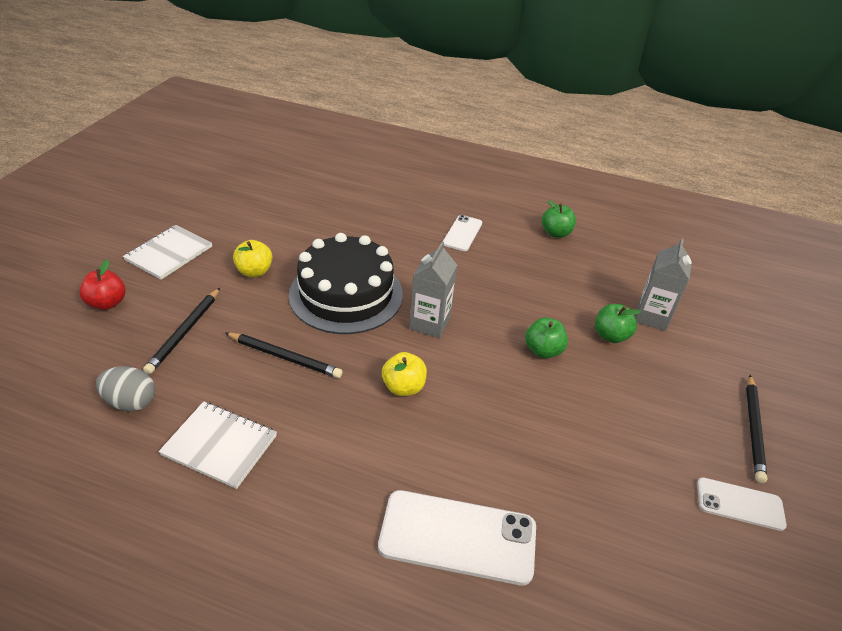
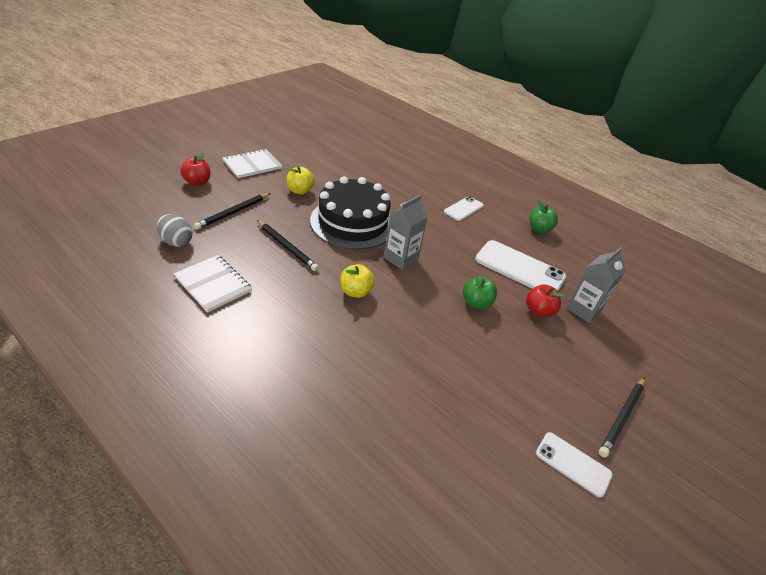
camera: 20 degrees right, 0 degrees up
(458, 537) = (333, 397): white phone -> white phone (519, 268)
(610, 336) = (538, 311): green apple -> red apple

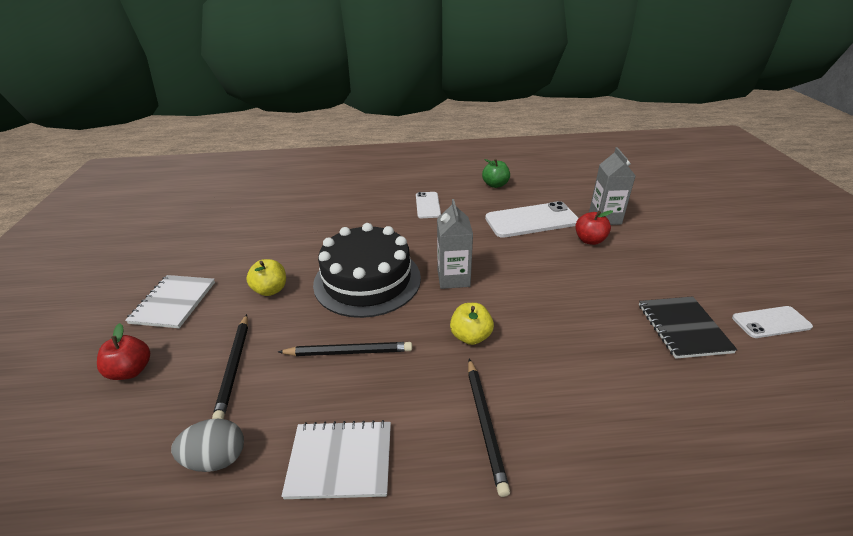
camera: 40 degrees left, 5 degrees down
(476, 303) = (553, 267): green apple -> none
(494, 404) = (683, 328): none -> black notebook
(622, 417) = (731, 268): black pencil -> black pencil (485, 424)

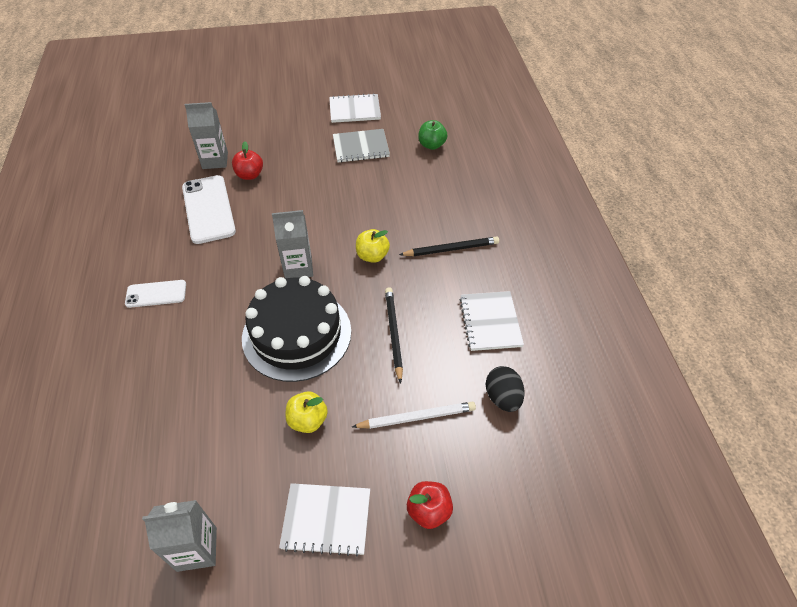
camera: 95 degrees left, 15 degrees up
(198, 242) = (197, 549): none -> grey carton
(216, 458) = (502, 397): grey egg -> black egg
(234, 367) = (416, 417): black pencil -> white pencil
(495, 185) = (123, 233): green apple -> green apple (431, 145)
(683, 328) = (361, 147): black notebook -> grey notebook
(771, 322) = (355, 110): white phone -> white notebook

